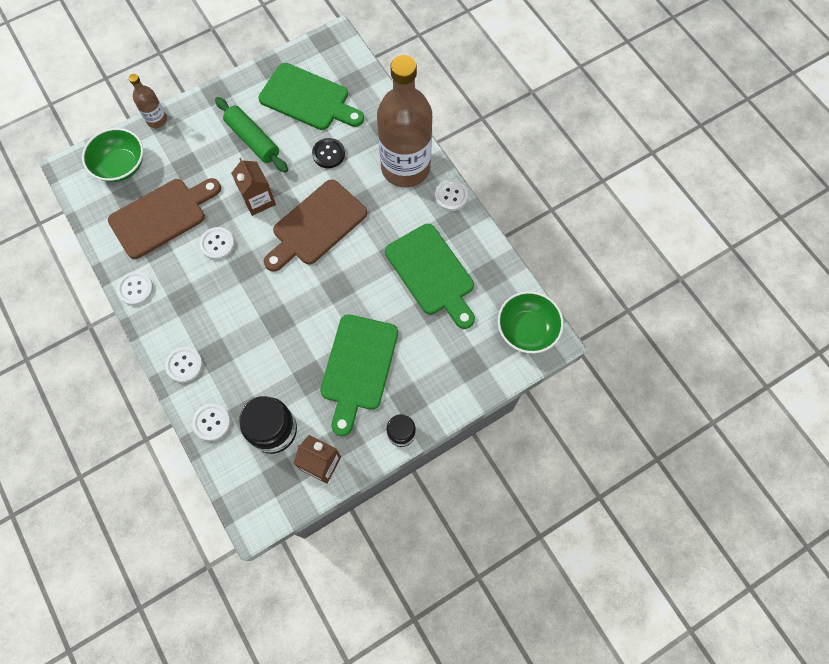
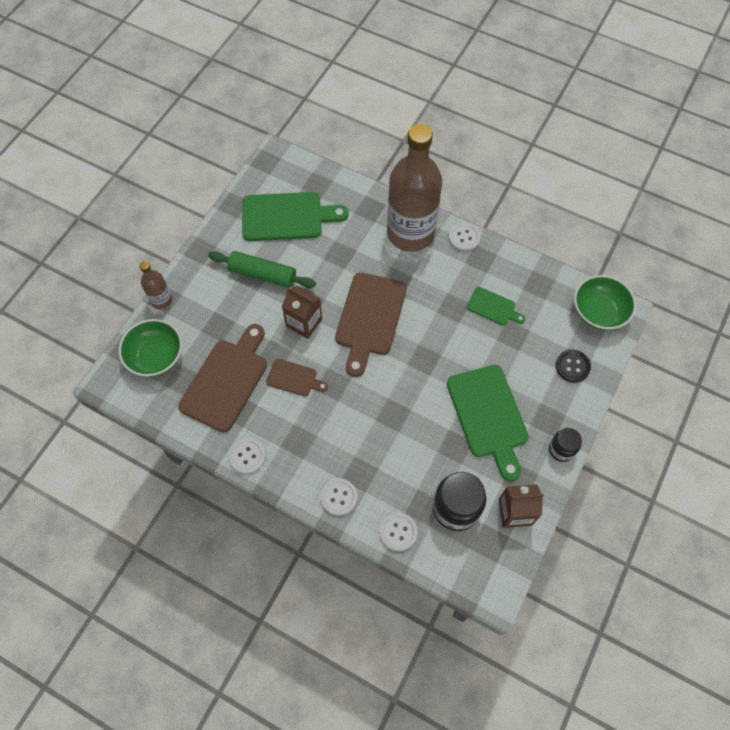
camera: 30 degrees left, 5 degrees down
(217, 244) = (294, 378): white button -> brown cutting board
(328, 154) = (337, 254): black button -> black button (572, 366)
(432, 273) = (493, 307): green cutting board -> green cutting board, size x0.52

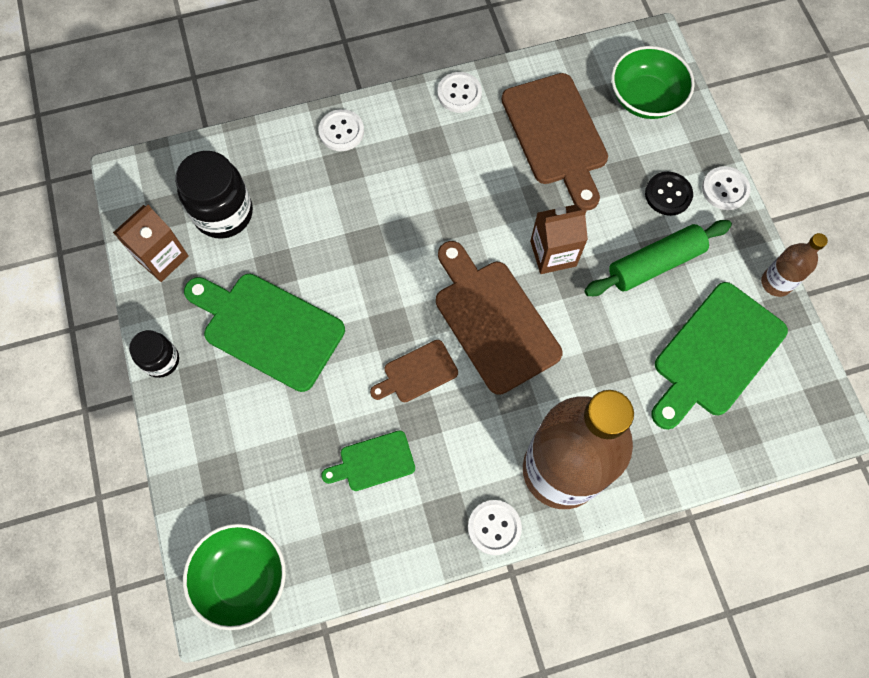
camera: 135 degrees right, 5 degrees up
(161, 300) = (712, 148): brown bottle -> brown bottle (776, 283)
(294, 378) = (498, 192): brown cutting board -> brown cutting board (417, 373)
(398, 532) = (259, 149): white button -> white button (725, 189)
(572, 366) = (220, 470): black button -> black button (668, 194)

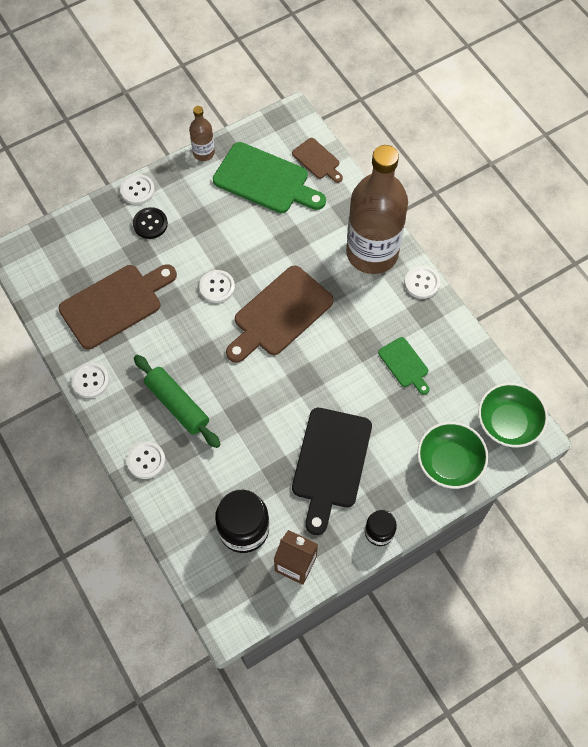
camera: 105 degrees left, 5 degrees down
(268, 328) = (330, 463): green cutting board -> black cutting board
(417, 373) = (333, 353): brown cutting board -> brown cutting board (317, 160)
(553, 253) = (217, 287): brown carton -> white button
(645, 98) = (69, 251): green bowl -> green bowl (449, 463)
(655, 264) = (208, 223): green rolling pin -> green rolling pin (177, 404)

